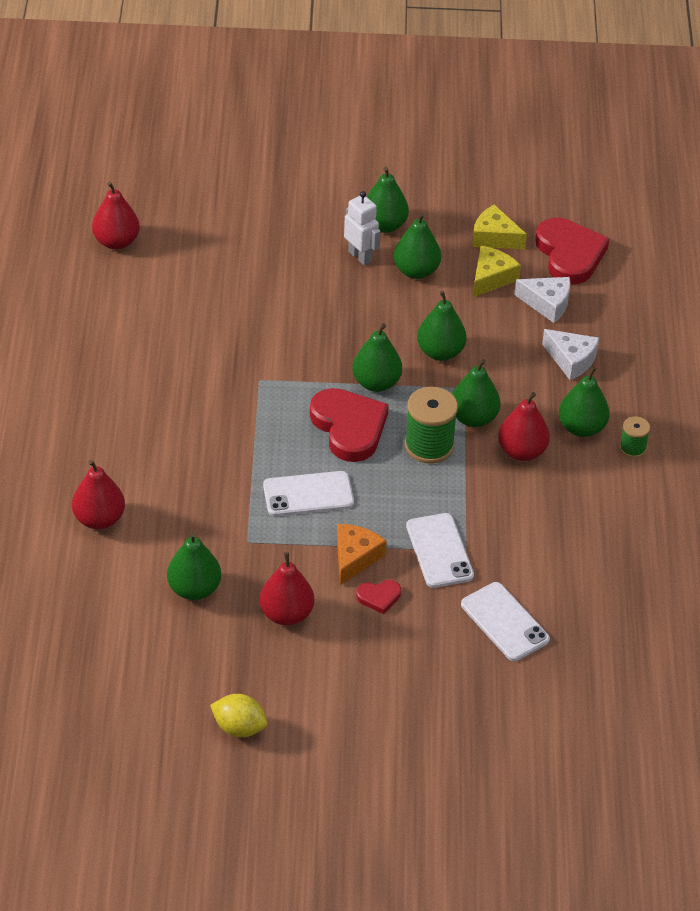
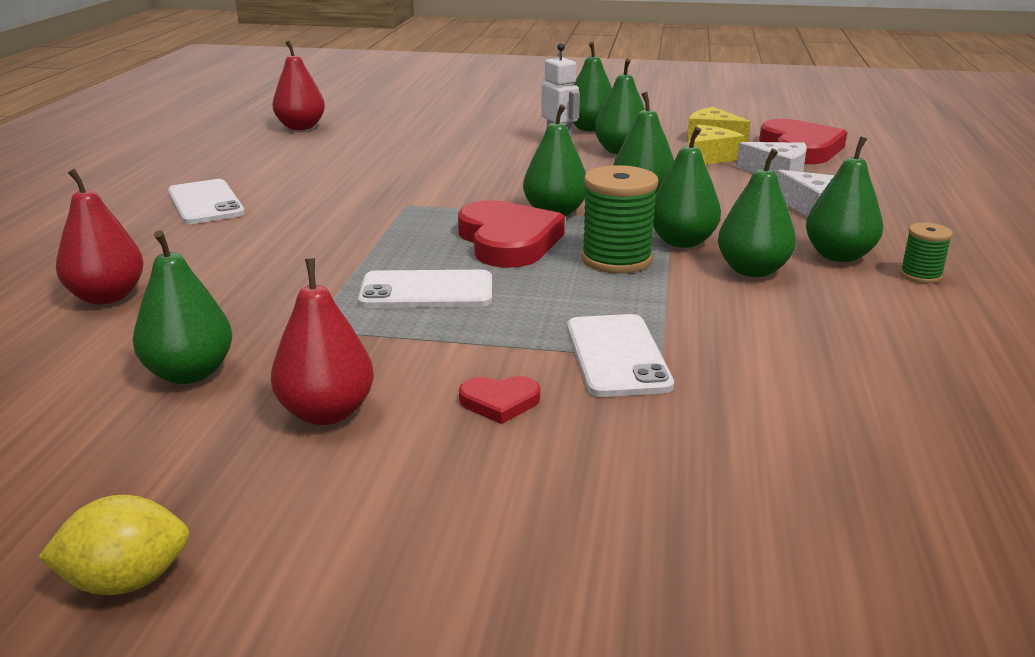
camera: 10 degrees right, 20 degrees down
(239, 727) = (126, 581): yellow lemon -> yellow lemon turned 45 degrees counterclockwise
(355, 558) = (474, 355): orange cheese -> none
(505, 622) = (731, 450): white phone -> white phone (205, 203)
(522, 451) = (752, 270): red pear -> green pear

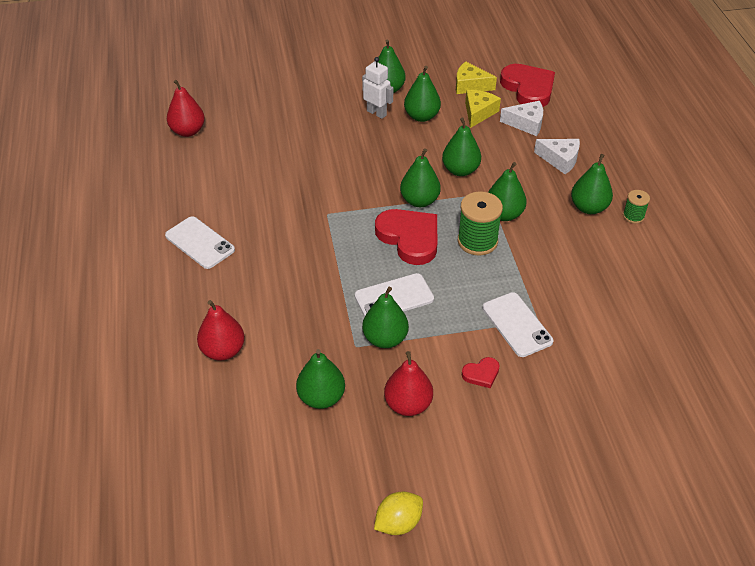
camera: 20 degrees left, 20 degrees up
(752, 270) = (551, 233): green pear -> green pear (385, 339)

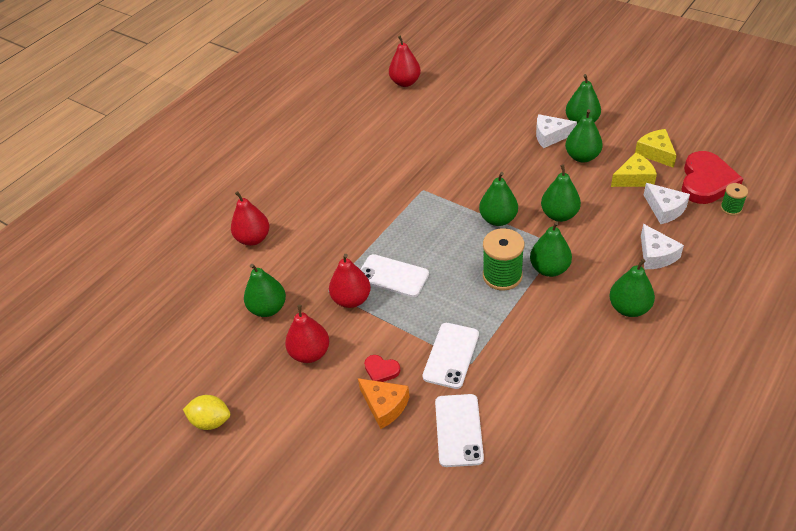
camera: 50 degrees right, 0 degrees up
(200, 243) = (323, 161): white phone -> white phone (459, 430)
(377, 113) = (550, 136): white robot -> white cheese
(385, 339) = (351, 299): green pear -> red pear
(409, 238) = (456, 242): red heart -> none
(518, 397) = (385, 406): none -> orange cheese
(633, 216) = (661, 340): green spool -> green spool (731, 208)

